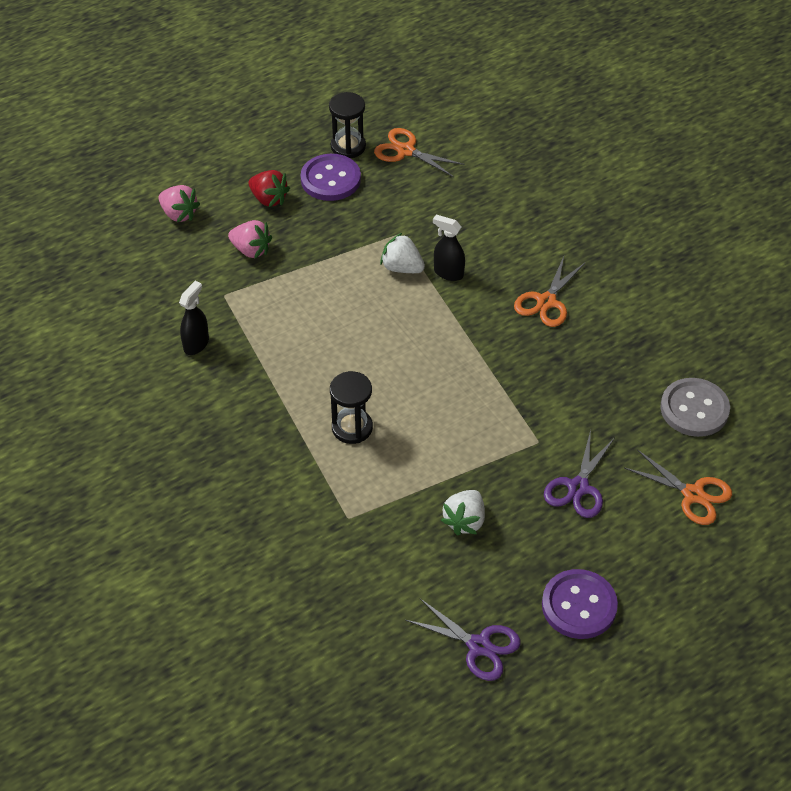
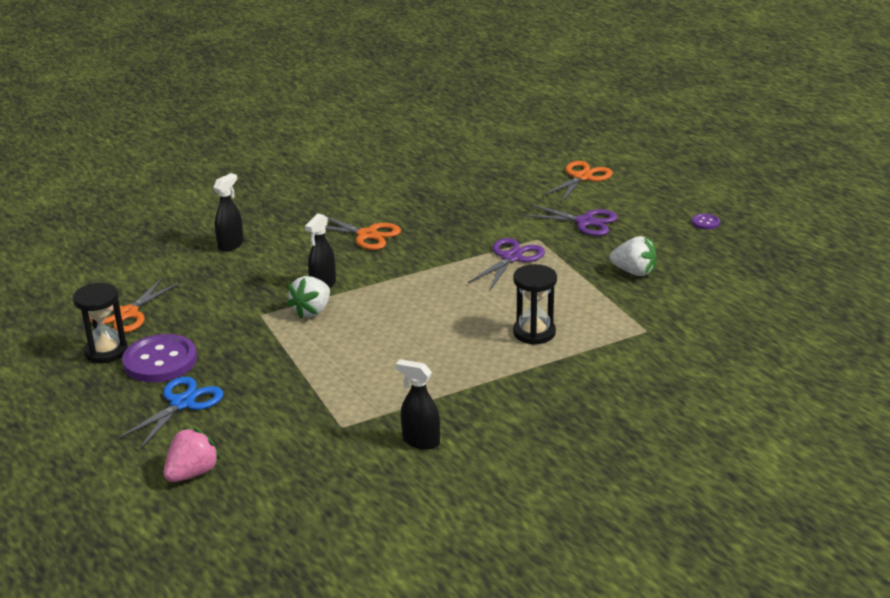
camera: 90 degrees left, 20 degrees down
(251, 250) = (269, 411): pink strawberry -> none
(269, 199) = (182, 403): red strawberry -> blue scissors
(479, 646) = (762, 264): purple scissors -> purple scissors (511, 258)
(526, 204) = (231, 245): none -> black spray bottle
(579, 606) = (705, 223): purple button -> purple button, size x0.44
(694, 409) = (493, 174): grey button -> none

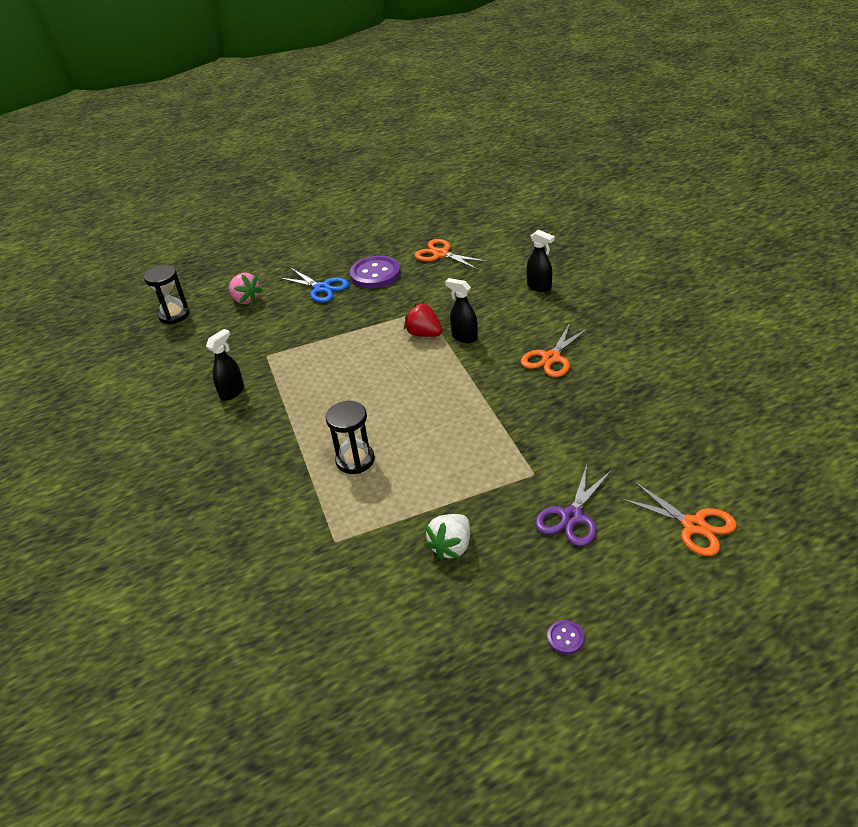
camera: 100 degrees right, 10 degrees up
(106, 351) = (394, 252): black hourglass -> black hourglass (174, 315)
(312, 311) = (424, 334): white strawberry -> red strawberry
(511, 258) = (495, 452): purple scissors -> none

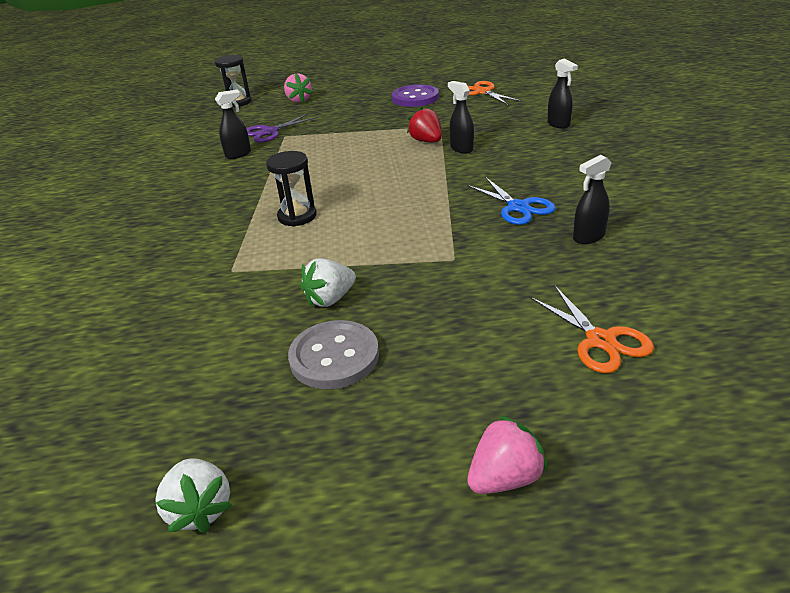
camera: 20 degrees right, 5 degrees down
(321, 288) = (364, 101): blue scissors -> blue scissors (518, 207)
(480, 775) = (200, 509): none -> white strawberry
(494, 604) = (334, 357): none -> grey button
(551, 358) = (534, 175): orange scissors -> none
(565, 638) = (385, 407): purple button -> none
(571, 516) = (467, 302): purple scissors -> purple scissors (270, 132)
(633, 421) = (588, 237): none -> black spray bottle
(687, 668) = (504, 478): none -> pink strawberry

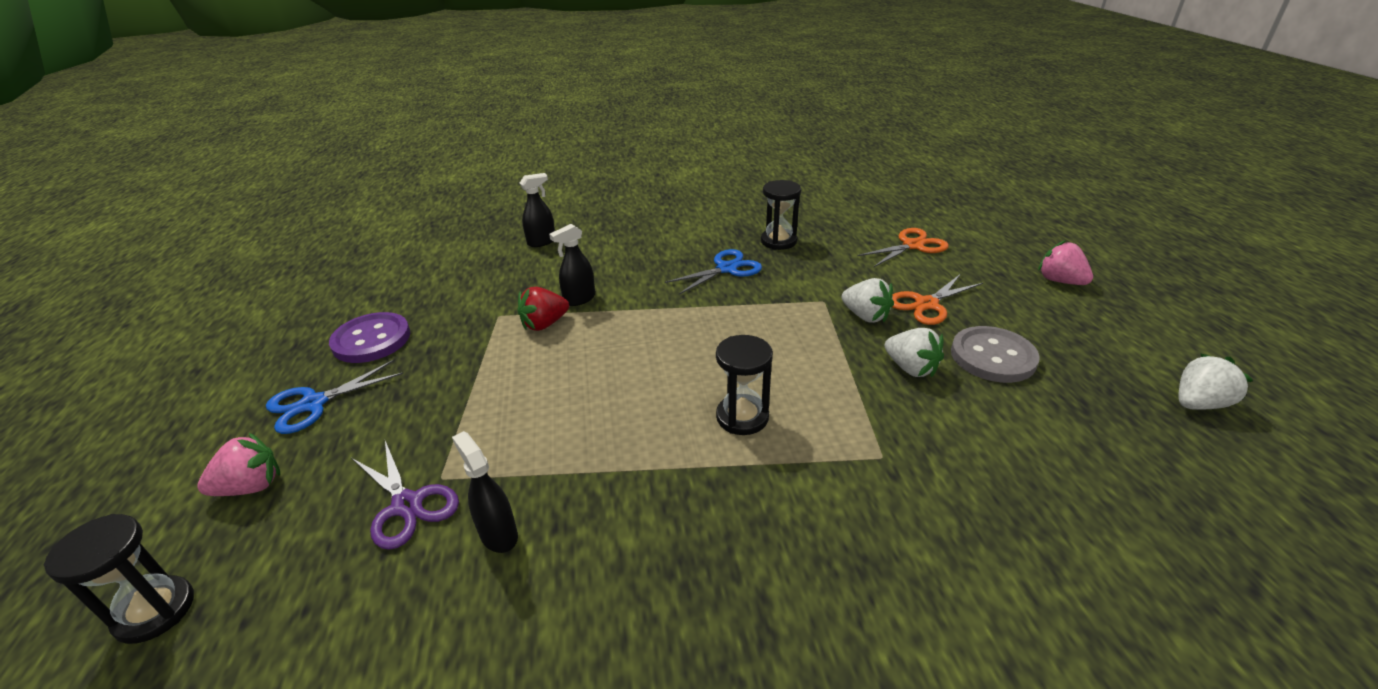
camera: 95 degrees left, 0 degrees up
(356, 98) = (314, 403): none -> blue scissors
(422, 282) = (865, 316): none -> white strawberry
(482, 92) = (400, 285): orange scissors -> orange scissors (926, 304)
(588, 237) = (778, 241): black spray bottle -> black hourglass

